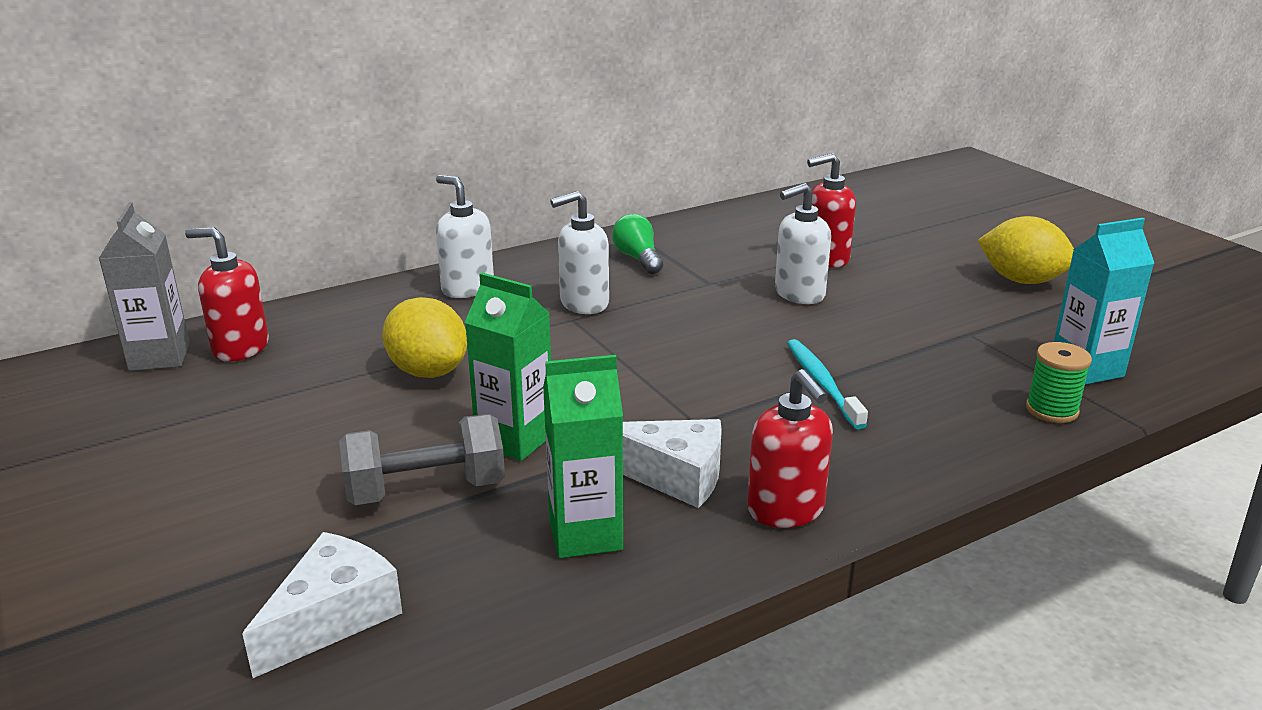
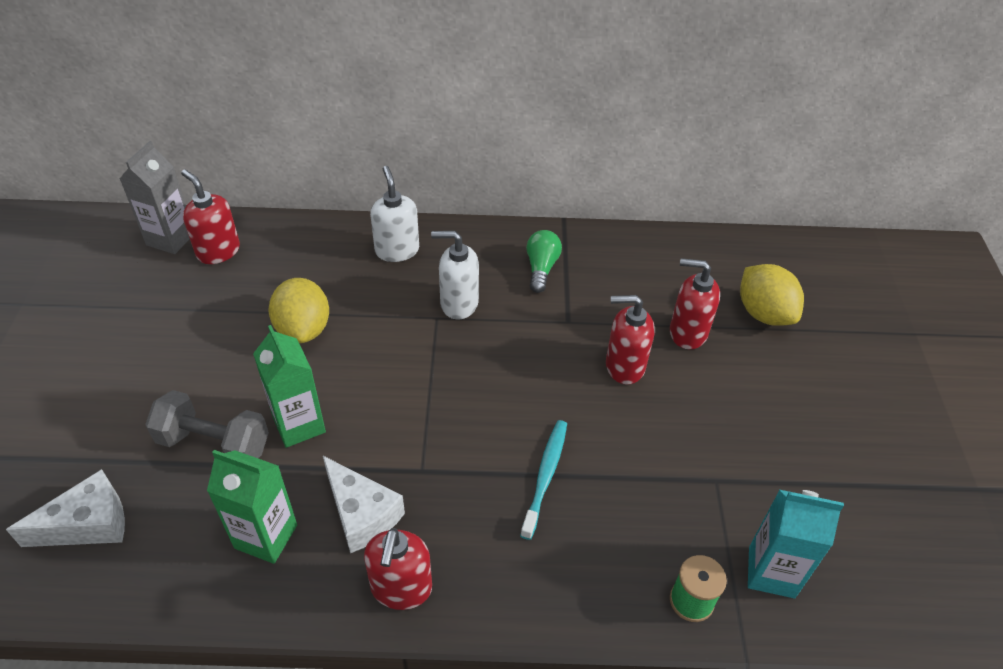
camera: 30 degrees right, 20 degrees up
(799, 294) = (624, 366): white soap dispenser -> red soap dispenser
(1021, 280) = (830, 438): yellow lemon -> yellow lemon (764, 313)

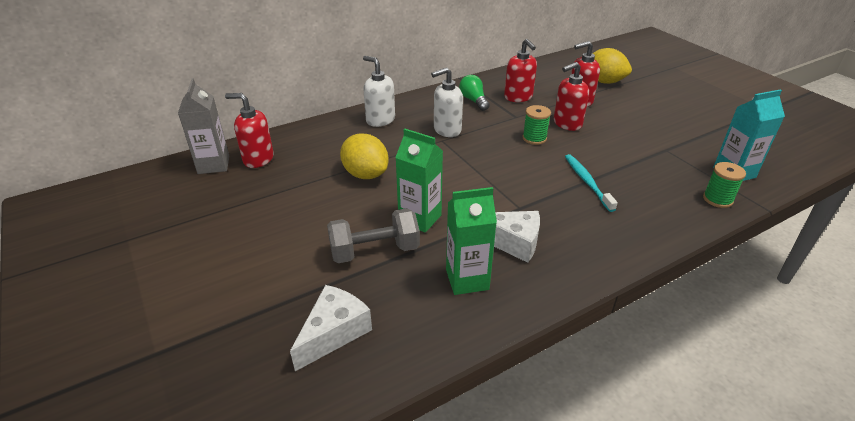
camera: 30 degrees left, 10 degrees down
(401, 588) = (577, 264): red soap dispenser -> red soap dispenser (518, 97)
(553, 370) = (534, 138): none -> green spool

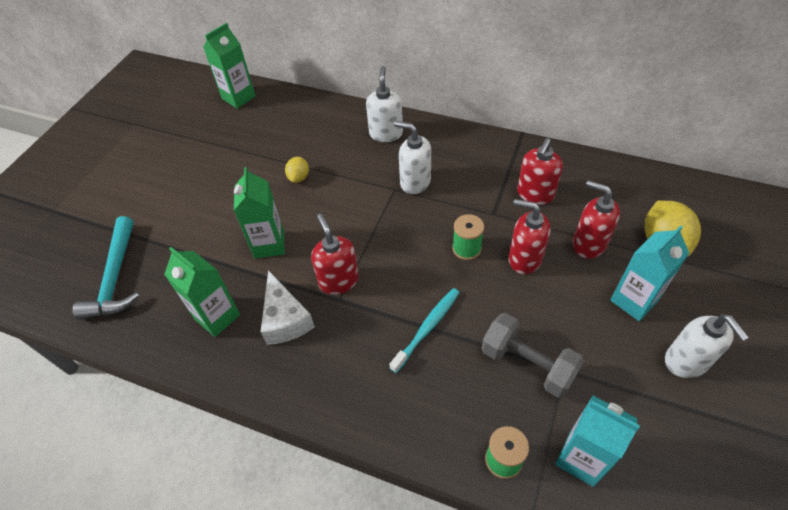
camera: 55 degrees right, 15 degrees up
(213, 165) = (238, 97): grey carton -> green carton
(258, 159) = (265, 111): red soap dispenser -> red soap dispenser (338, 280)
(334, 332) = (116, 277): white cheese -> turquoise hammer
(365, 174) = (299, 177): yellow lemon -> yellow lemon, size x0.55
(374, 251) = (210, 244): grey dumbbell -> grey dumbbell (527, 364)
(473, 100) = (488, 168): green light bulb -> none
(636, 107) = (634, 301): none -> turquoise carton
(691, 113) = (686, 361): none -> white soap dispenser

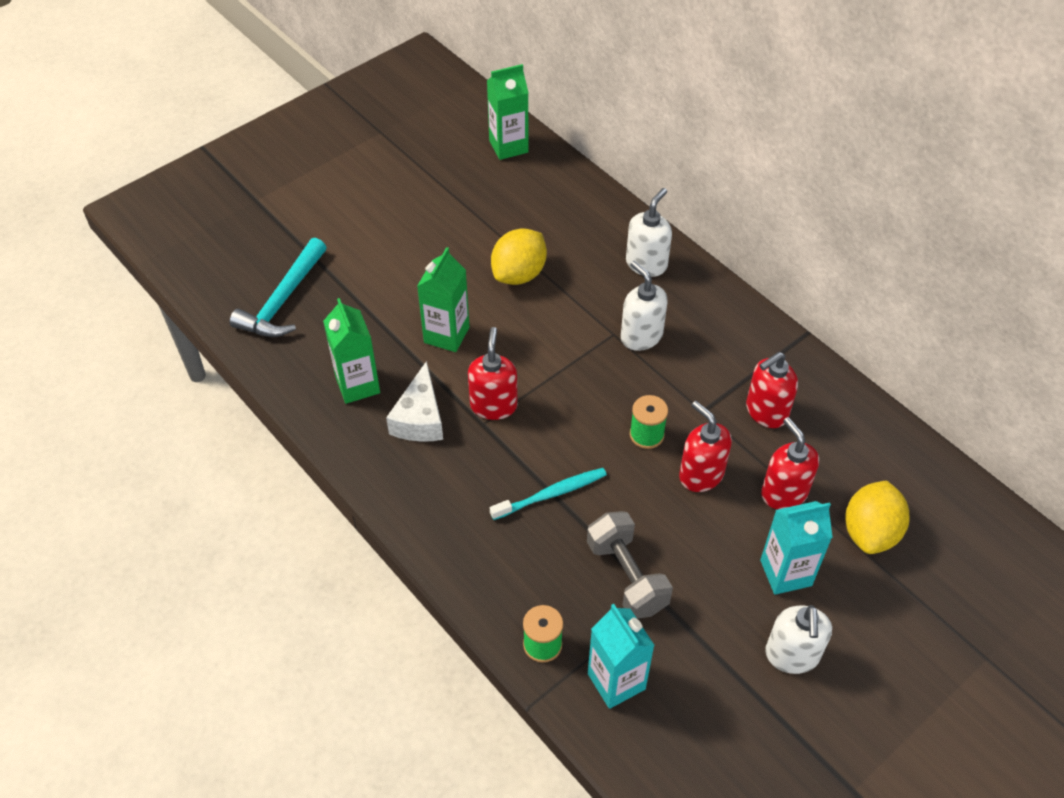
camera: 25 degrees right, 0 degrees up
(299, 177) = (519, 274): yellow lemon -> yellow lemon, size x1.83

